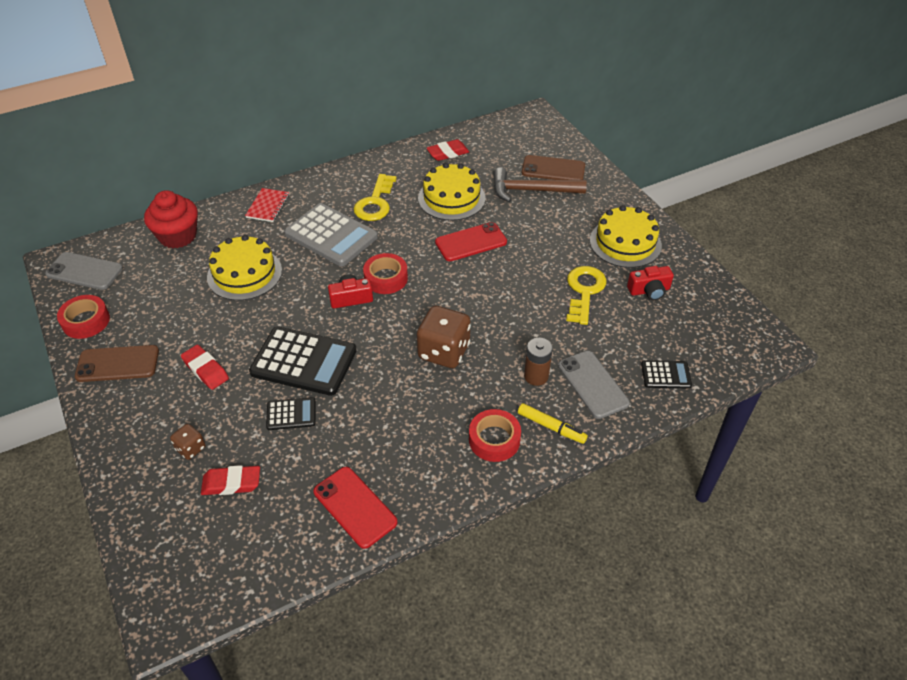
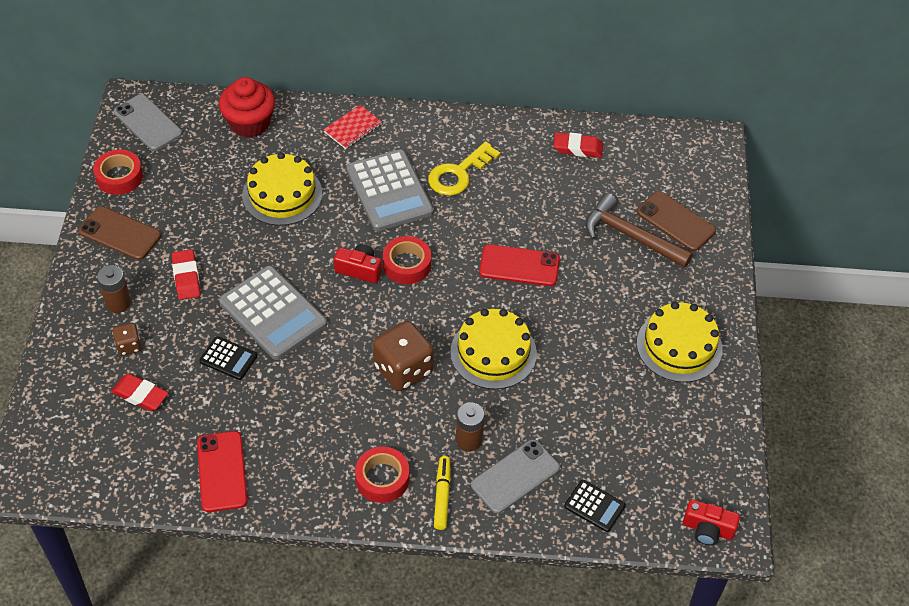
camera: 30 degrees right, 5 degrees up
(155, 419) = (118, 303): none -> brown battery
(304, 361) = (273, 313): black calculator -> grey calculator
(451, 198) = (539, 205): yellow cake -> yellow cake (493, 352)
(551, 427) = (442, 496): yellow marker -> yellow marker turned 150 degrees counterclockwise
(584, 291) = (589, 378): yellow key -> none
(592, 384) = (515, 476): grey phone -> grey phone turned 45 degrees clockwise
(649, 290) = (657, 411): red camera -> red camera (707, 529)

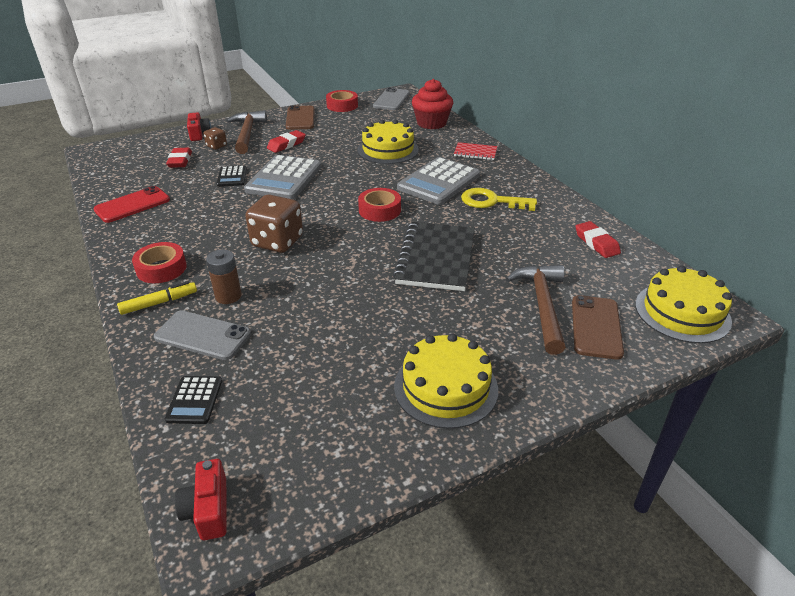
camera: 60 degrees right, 15 degrees down
(118, 303) = (247, 133): brown battery -> brown hammer
(359, 270) = (354, 194): red camera -> red camera (199, 134)
(493, 352) = (331, 277): yellow cake -> yellow cake (682, 312)
(519, 266) = (436, 258): red phone -> black notebook

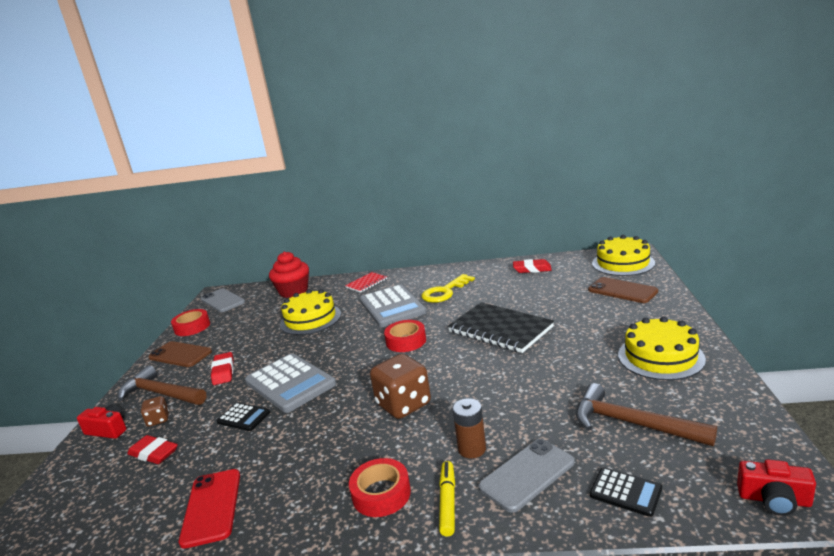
camera: 55 degrees left, 15 degrees down
(542, 305) = (588, 302): brown hammer -> brown hammer (632, 423)

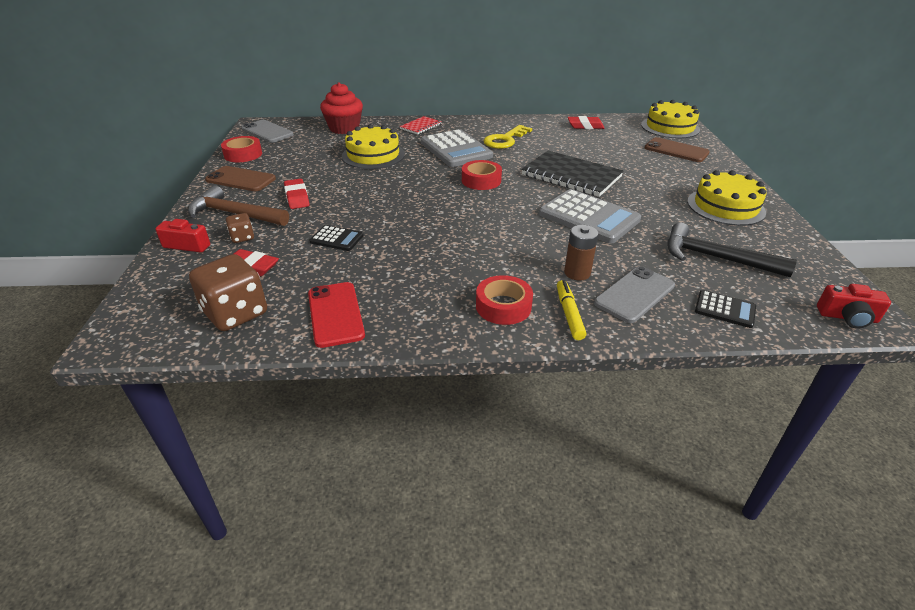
camera: 10 degrees left, 15 degrees up
(290, 383) = (374, 211): grey calculator -> grey calculator (588, 217)
(403, 404) = (498, 234): brown dice -> brown dice (236, 313)
(632, 423) = (716, 258): brown hammer -> black hammer

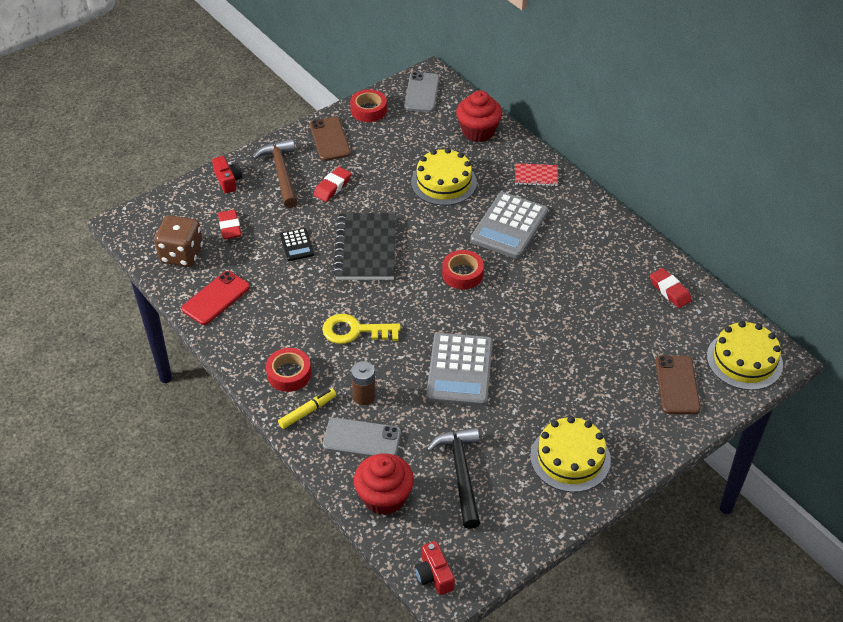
camera: 55 degrees right, 10 degrees up
(242, 237) = (257, 198): brown dice -> none
(505, 140) = (567, 248): yellow key -> yellow key (355, 331)
(571, 176) = (531, 328): black notebook -> black notebook (365, 248)
(724, 309) = (384, 497): black calculator -> red cupcake

